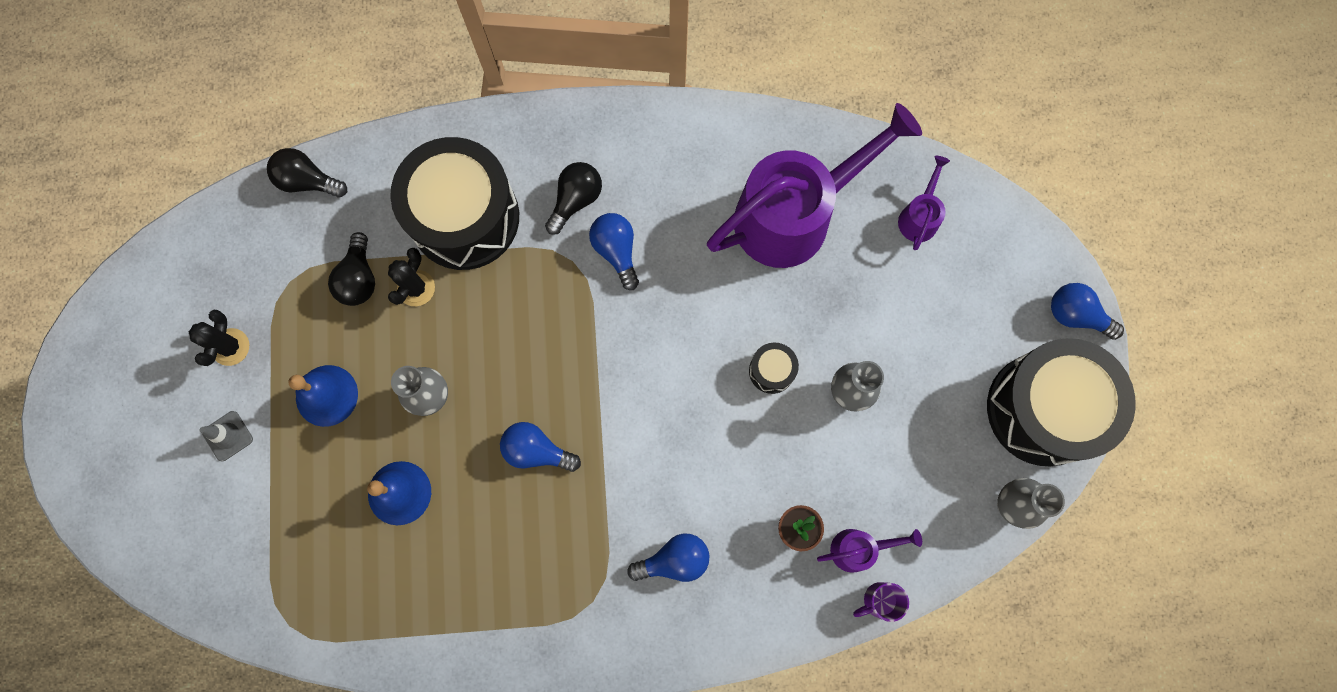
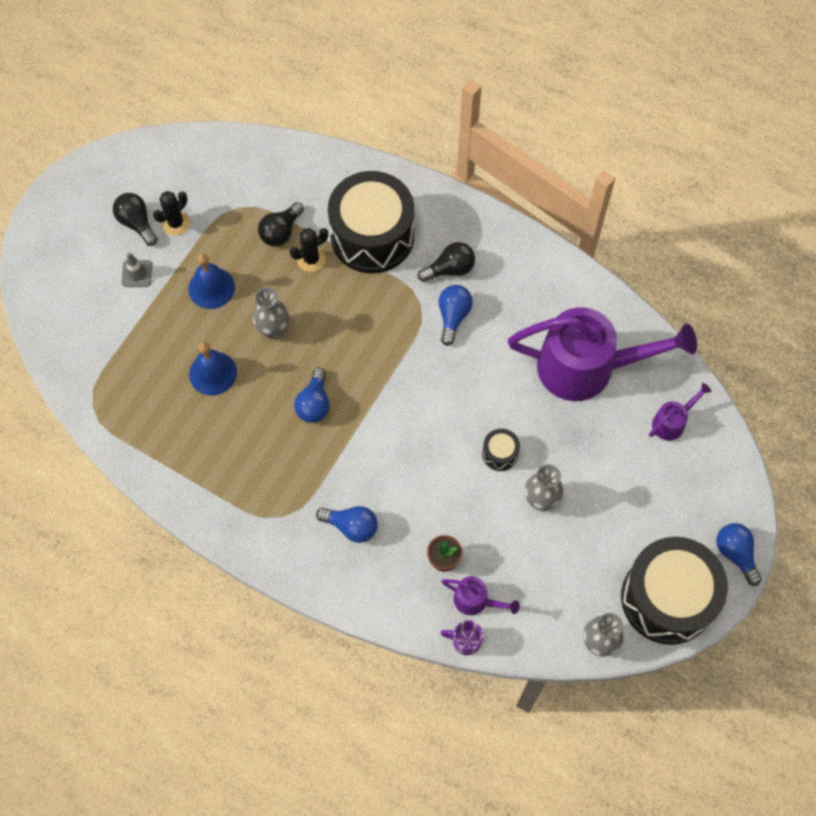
camera: 35 degrees right, 10 degrees down
(308, 181) = (292, 155): black light bulb -> black light bulb (137, 223)
(536, 451) = (314, 403): blue light bulb -> blue light bulb turned 135 degrees counterclockwise

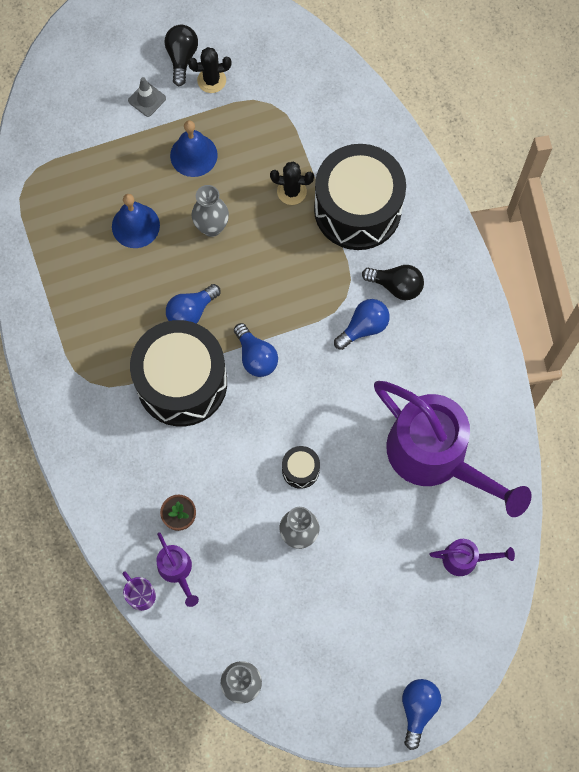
camera: 40 degrees right, 5 degrees up
(281, 231) = (287, 150): black light bulb -> none
(351, 526) = (134, 433): blue light bulb -> blue light bulb (256, 357)
(667, 598) = (329, 697): black drum -> black drum (182, 382)

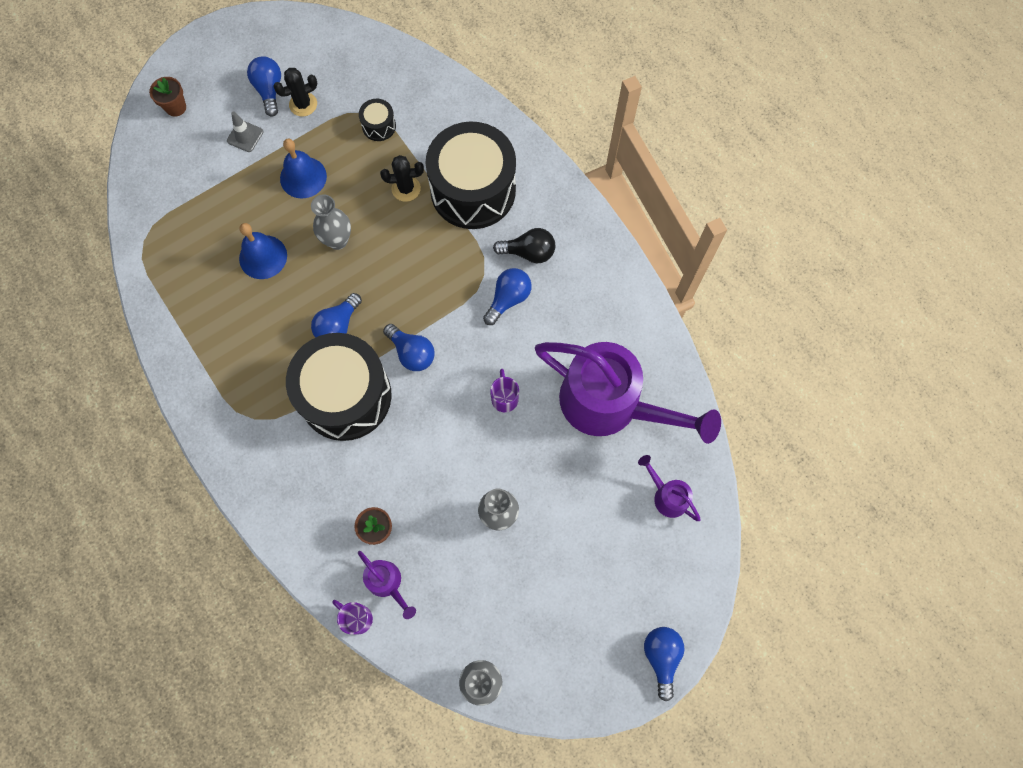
camera: 15 degrees left, 0 degrees up
(86, 53) = (176, 107): none -> brown flower pot
(182, 58) = (269, 90): black light bulb -> blue light bulb
(300, 470) = (483, 451): black drum -> black drum (379, 126)
(334, 424) = (504, 398): none -> purple mug
(466, 559) = (666, 495): purple watering can -> purple watering can turned 120 degrees counterclockwise

